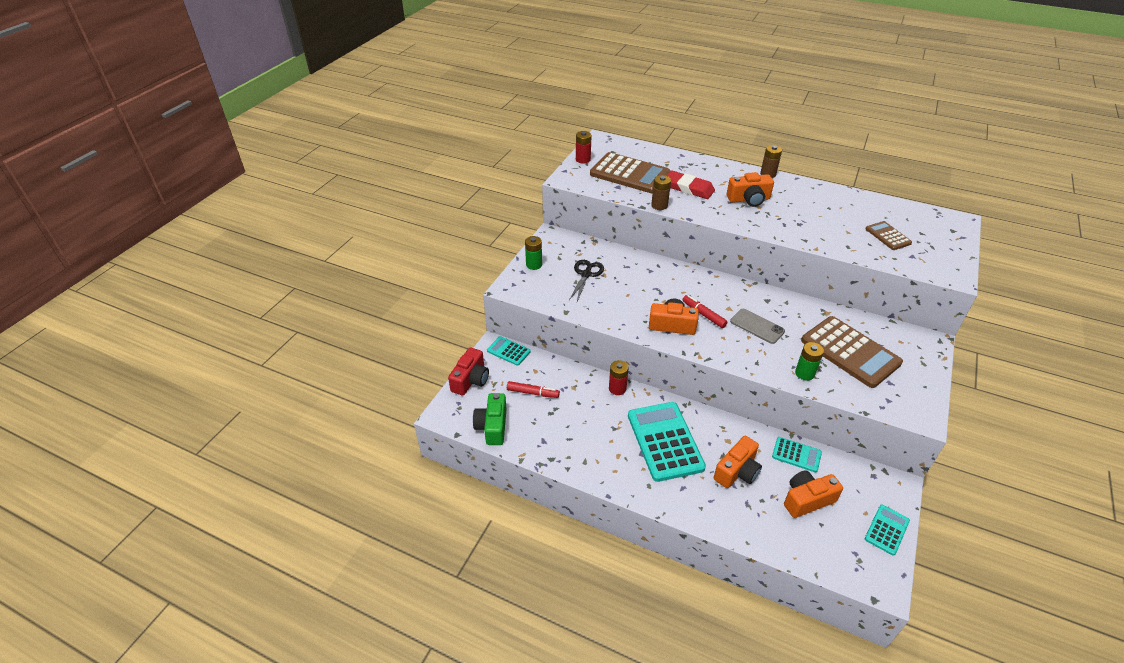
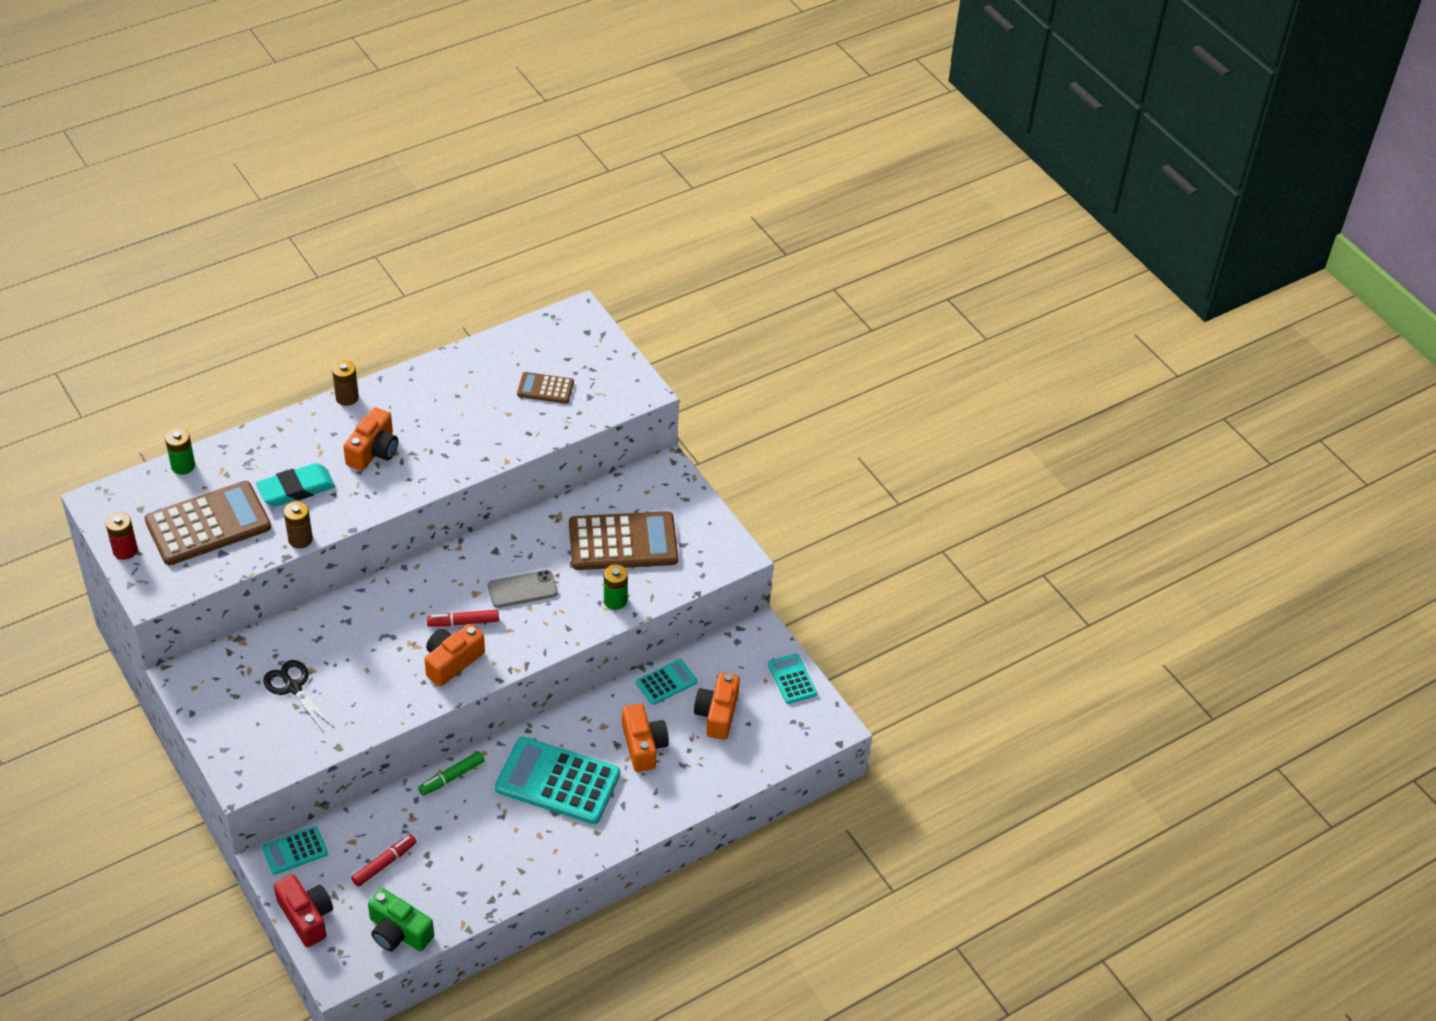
camera: 60 degrees left, 5 degrees up
(534, 265) = (223, 729): green battery -> green battery (183, 466)
(617, 388) = (451, 777): red battery -> green marker
(688, 188) = (296, 489): red eraser -> turquoise eraser

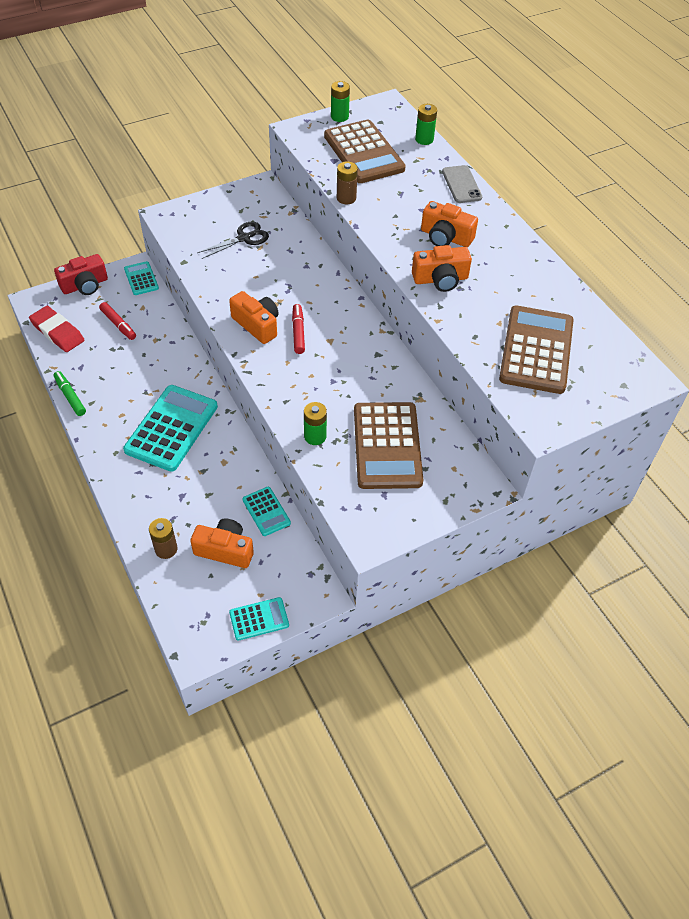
camera: 95 degrees right, 5 degrees up
(125, 550) = (339, 117): red battery -> green battery
(296, 489) = (401, 195): turquoise eraser -> none
(347, 397) = (508, 222): brown battery -> brown battery (166, 549)
(398, 932) = (57, 332): green camera -> red eraser
(451, 777) = (189, 362): green marker -> green marker (70, 396)
(522, 589) = (332, 371): grey phone -> grey phone (461, 184)
(545, 388) = (536, 350): brown calculator -> brown calculator, size x1.98
(643, 745) = (198, 490): orange camera -> orange camera (440, 279)

